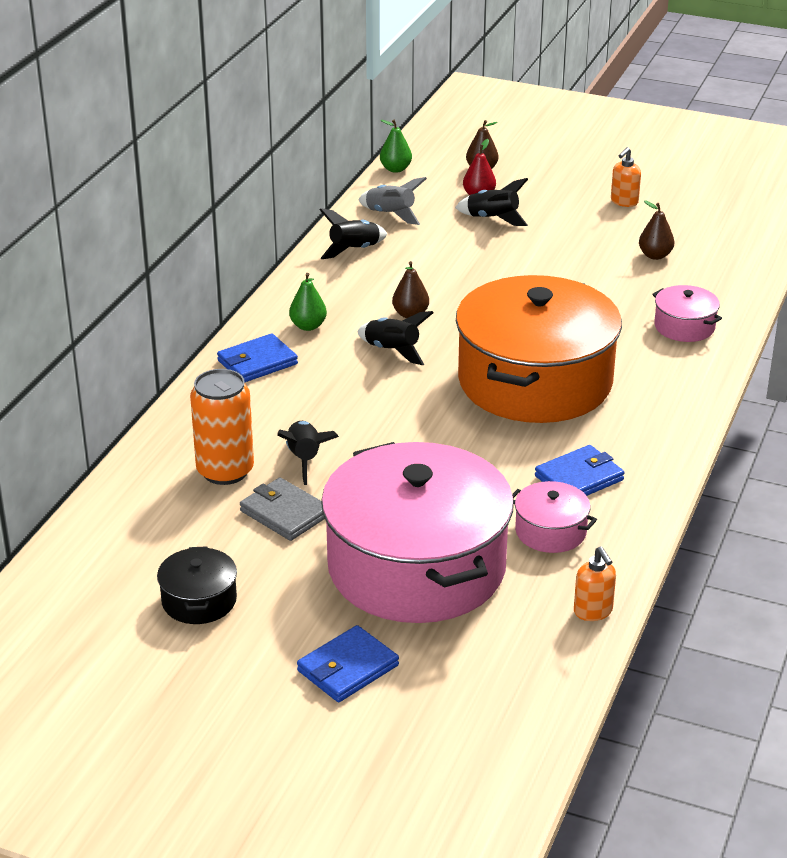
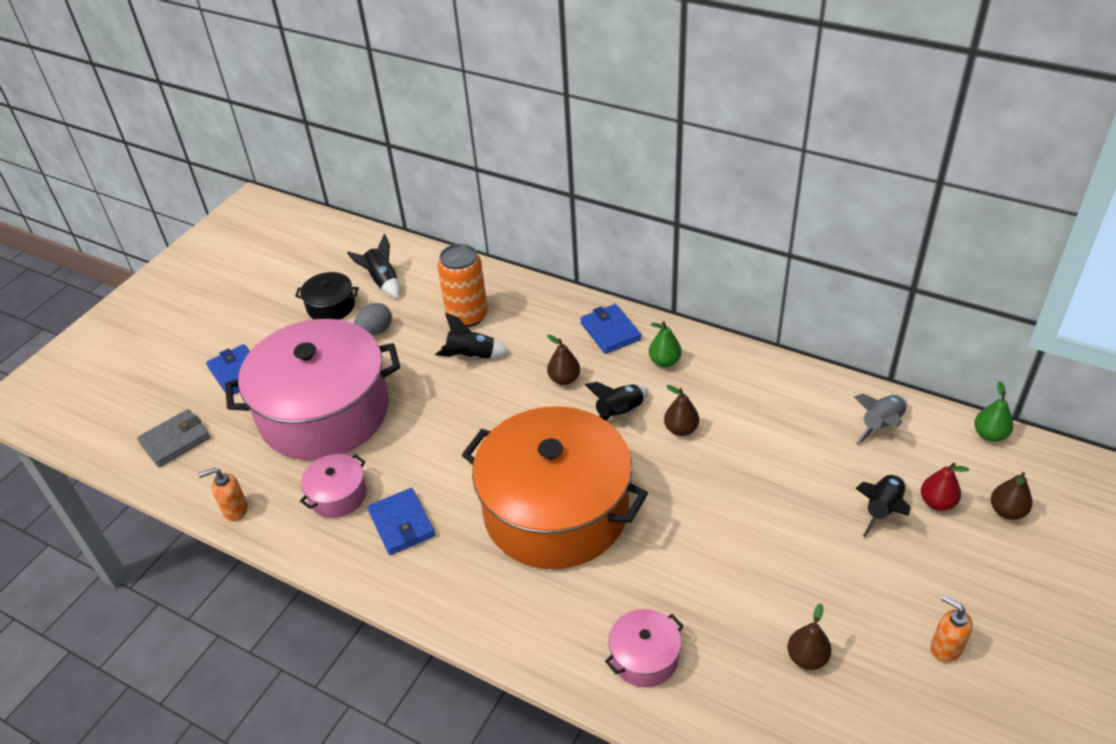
camera: 100 degrees right, 10 degrees up
(255, 547) = (375, 331): none -> grey egg
(285, 513) = (409, 345): grey wallet -> grey wallet (175, 440)
(341, 389) = (564, 379): none -> brown pear
(354, 250) = (802, 395): black rocket -> black rocket (382, 281)

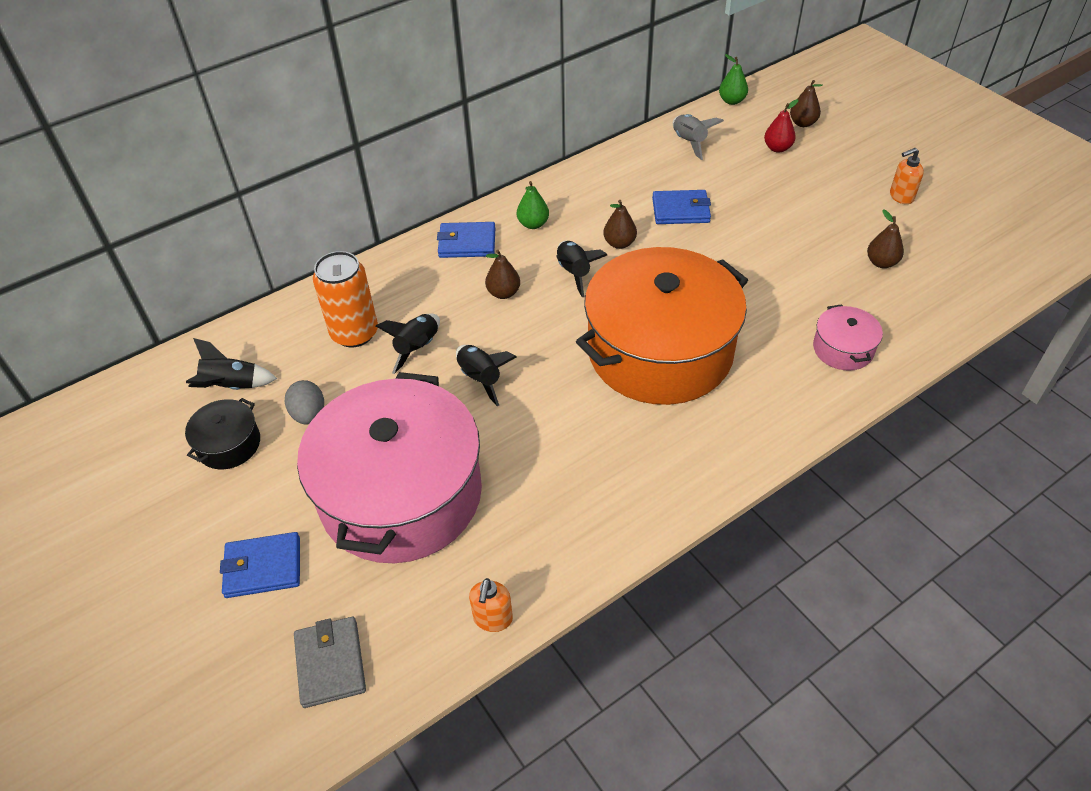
camera: 65 degrees left, 5 degrees up
(338, 495) = (535, 513): pink pot -> none
(402, 524) = (607, 469): blue wallet -> blue wallet (680, 210)
(882, 510) = (769, 174): black rocket -> black rocket (481, 378)

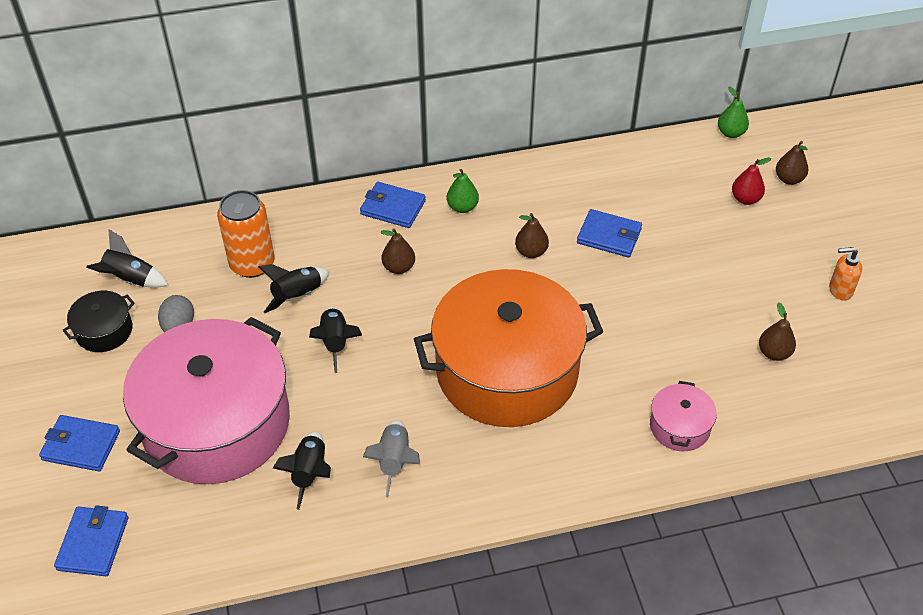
camera: 20 degrees right, 0 degrees up
(330, 663) = (93, 543): grey wallet -> blue wallet
(493, 619) = (234, 556): orange soap dispenser -> none
(574, 273) = (473, 268): black rocket -> black rocket (310, 473)
(689, 142) = (660, 166): grey rocket -> grey rocket (394, 461)

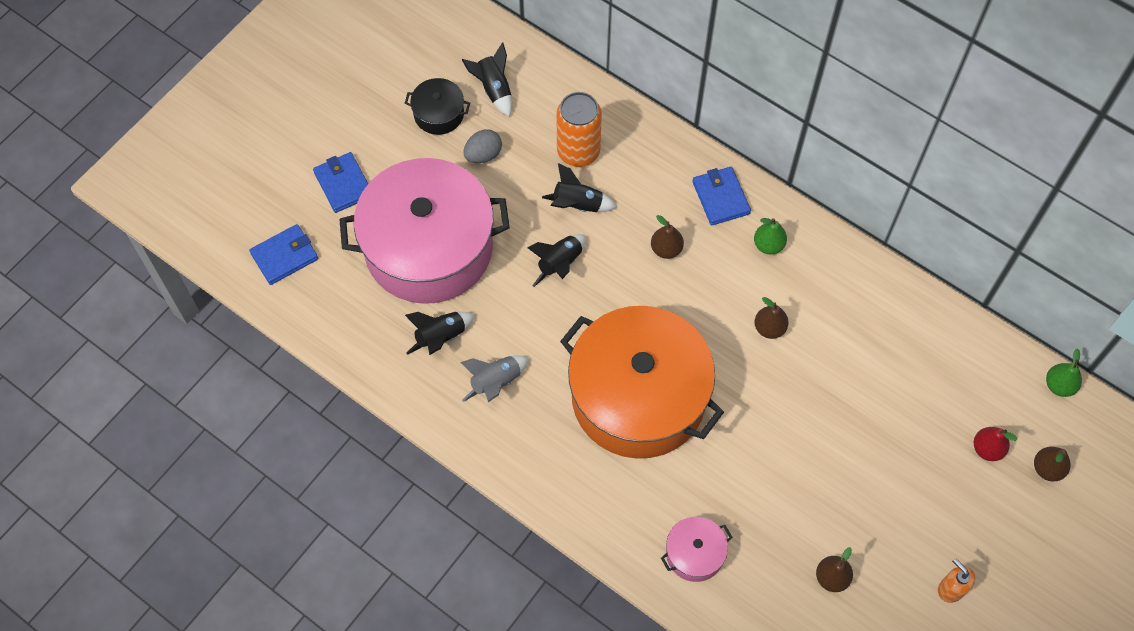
camera: 50 degrees right, 15 degrees up
(609, 236) = (841, 372): blue wallet -> none

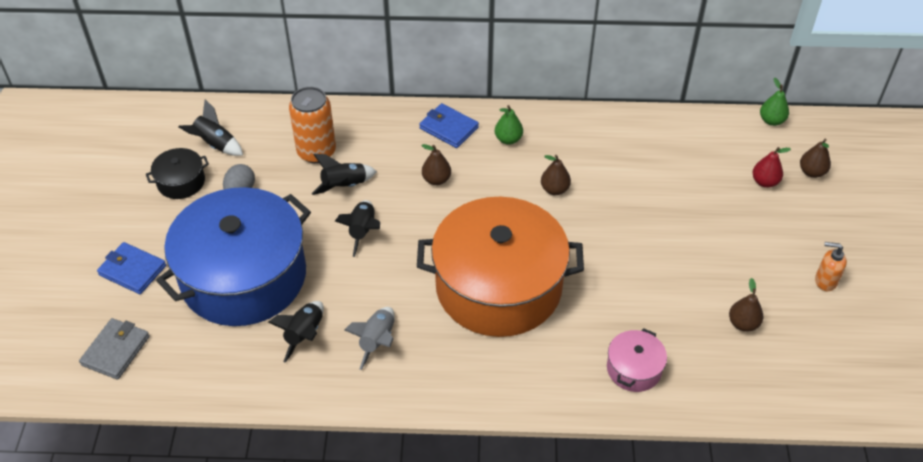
camera: 35 degrees left, 15 degrees down
(284, 256) = (116, 351): blue wallet -> grey wallet
(429, 248) = (244, 277): pink pot -> blue pot

